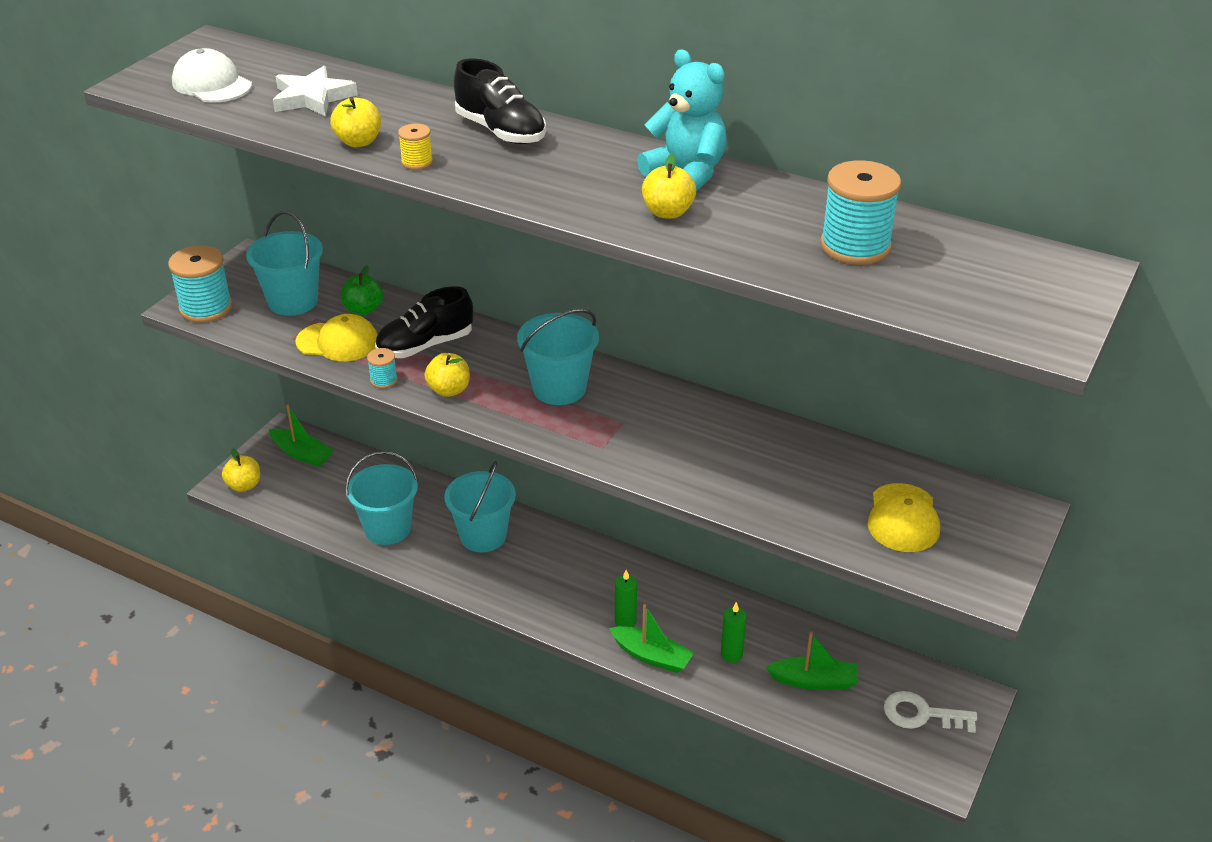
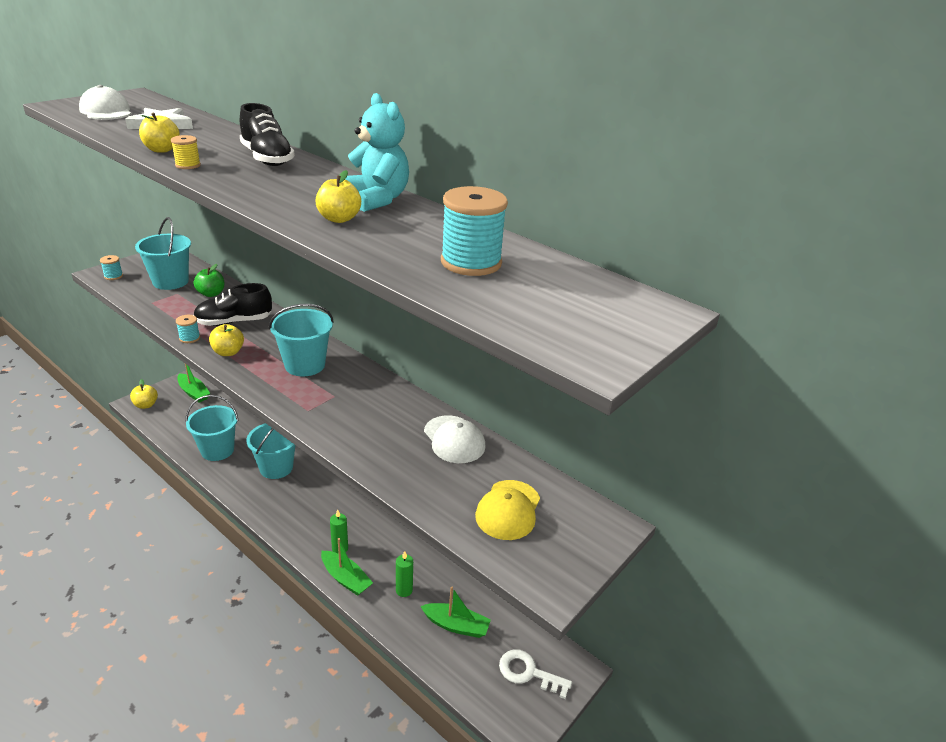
camera: 10 degrees right, 5 degrees down
(206, 308) = (113, 276): turquoise spool -> turquoise spool, size x0.49
(338, 342) = (179, 310): yellow cap -> none
(799, 449) = (454, 439): none -> white cap

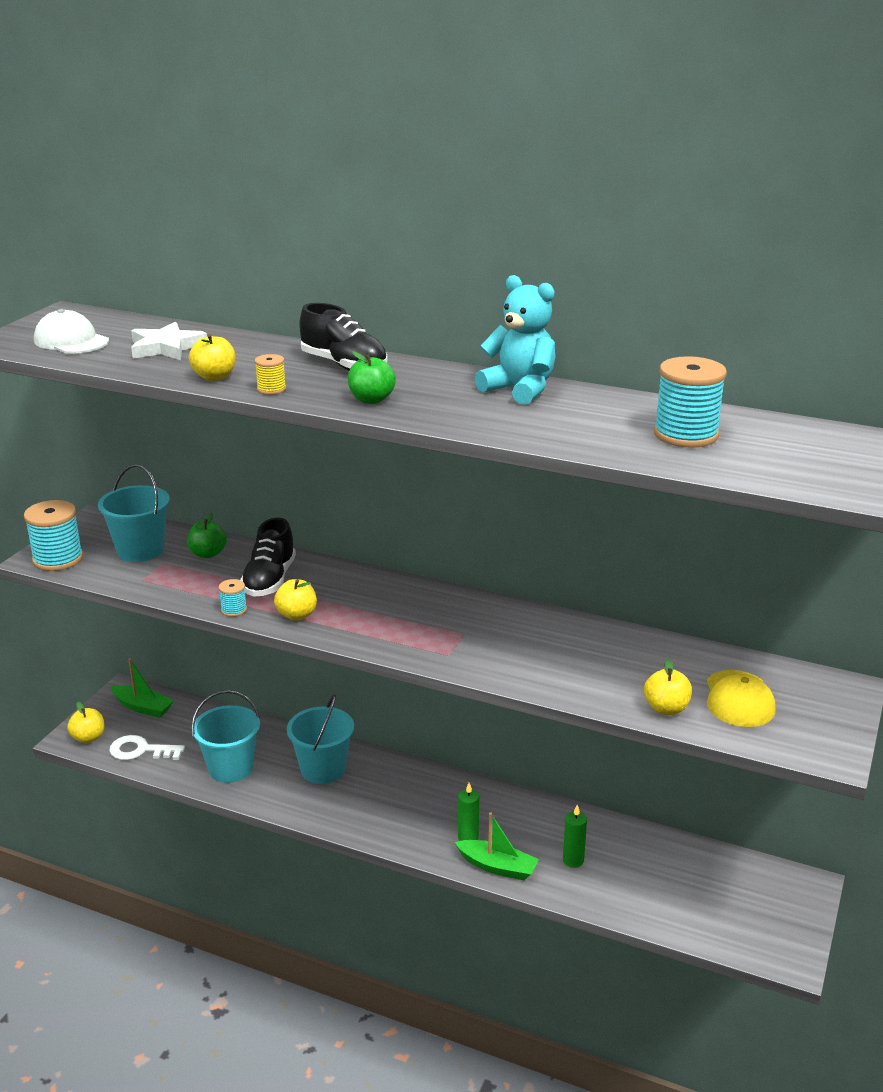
camera: 15 degrees left, 5 degrees down
(113, 276) = (58, 559): turquoise spool -> turquoise spool, size x2.04
(234, 322) = (270, 580): black shoe -> black shoe turned 45 degrees counterclockwise
(249, 186) = (371, 400): none -> green apple
(305, 365) = (400, 609): turquoise bucket -> none
(339, 219) = (510, 417): yellow apple -> yellow apple (666, 708)
(454, 439) = (631, 647): white cap -> none
(456, 625) = (654, 879): green boat -> none
(528, 672) = (761, 902): white key -> white key (141, 750)

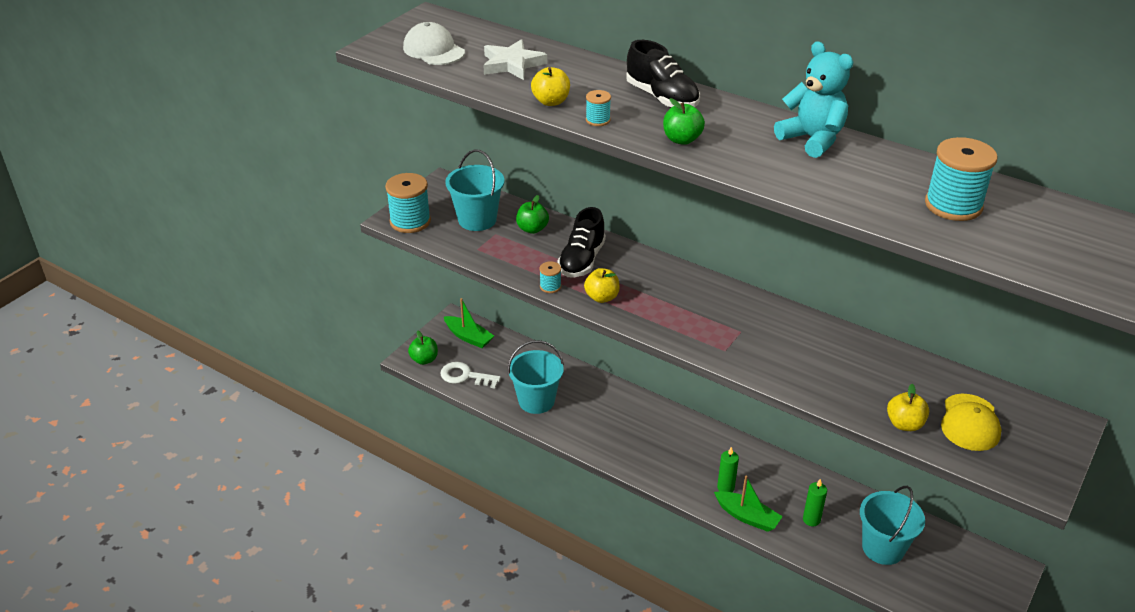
camera: 10 degrees right, 10 degrees up
(88, 738) = (424, 360): yellow apple -> green apple
(271, 389) = (598, 120): yellow spool -> turquoise spool
(323, 769) = (611, 411): turquoise bucket -> turquoise bucket (883, 548)

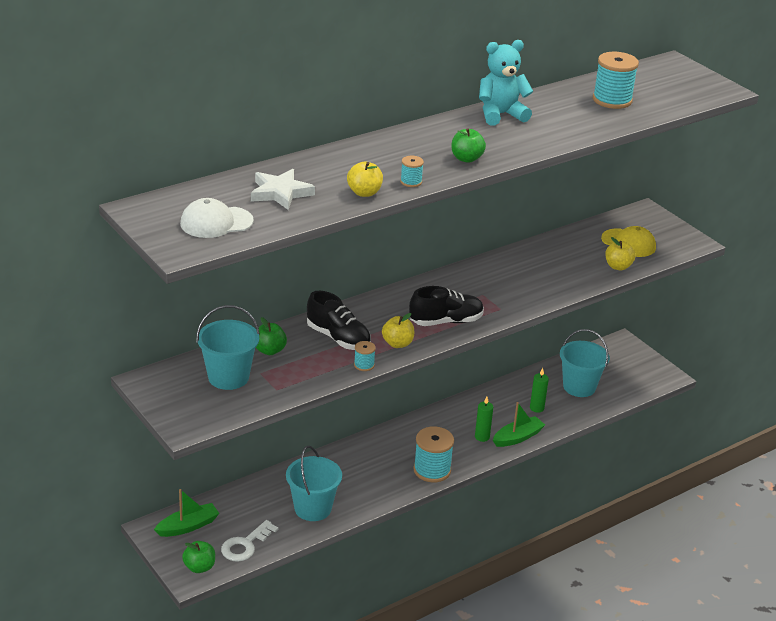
camera: 70 degrees left, 5 degrees down
(410, 221) = (198, 418): turquoise spool -> turquoise spool (432, 470)
(662, 98) = (396, 148): black shoe -> black shoe (446, 321)

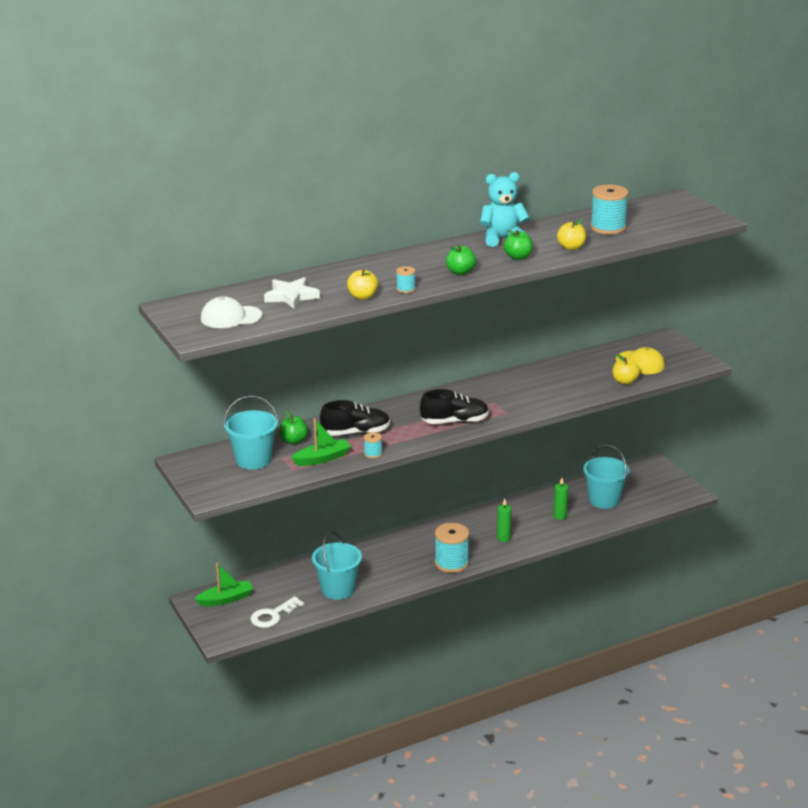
camera: 10 degrees right, 5 degrees down
(199, 567) = (229, 631): green apple -> green apple (518, 257)
(338, 338) = (356, 433): black shoe -> black shoe turned 60 degrees counterclockwise
(397, 343) = (407, 438): yellow apple -> yellow apple (571, 247)
(517, 437) = (536, 539): green boat -> green boat (322, 458)

